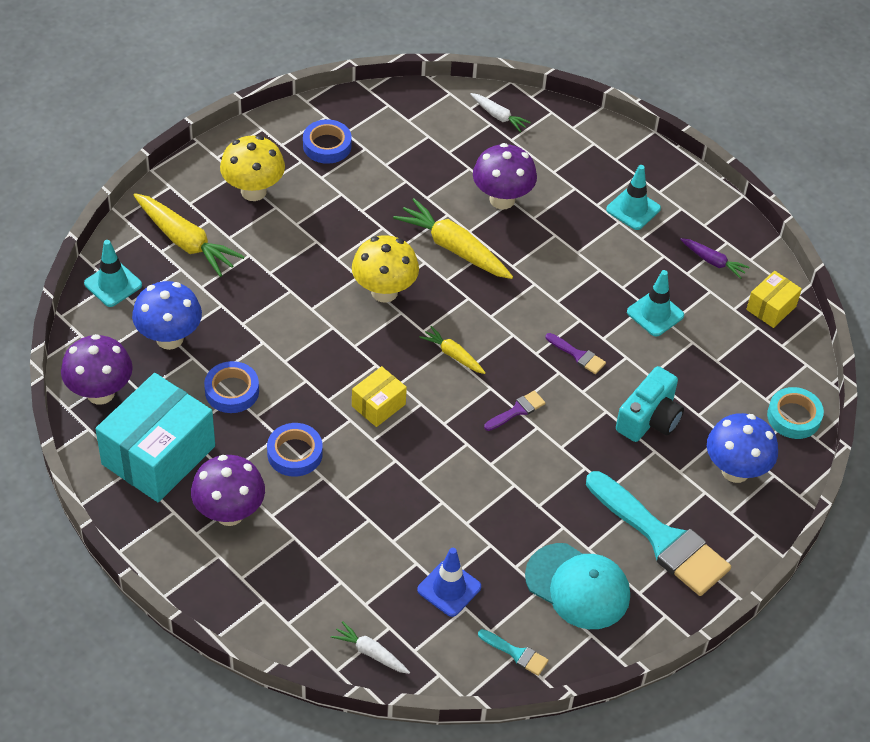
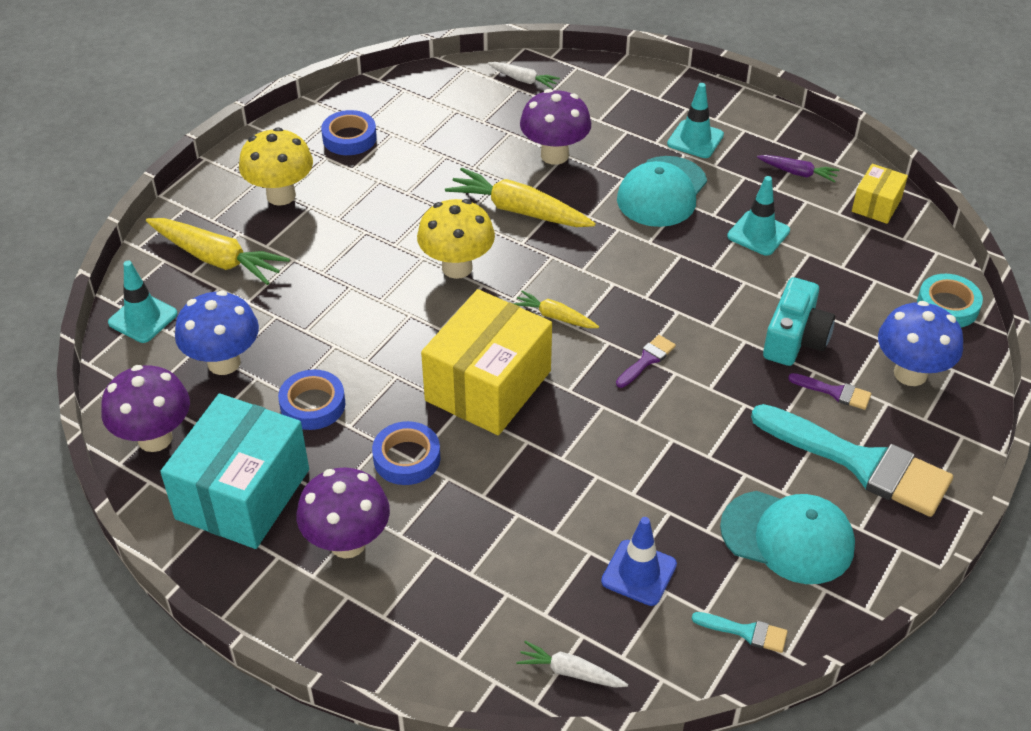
camera: 10 degrees left, 5 degrees down
(378, 405) = (488, 386): yellow box -> yellow box, size x2.05
(578, 355) = (692, 290): purple brush -> purple brush (835, 392)
(584, 256) = (662, 192): none -> turquoise cap

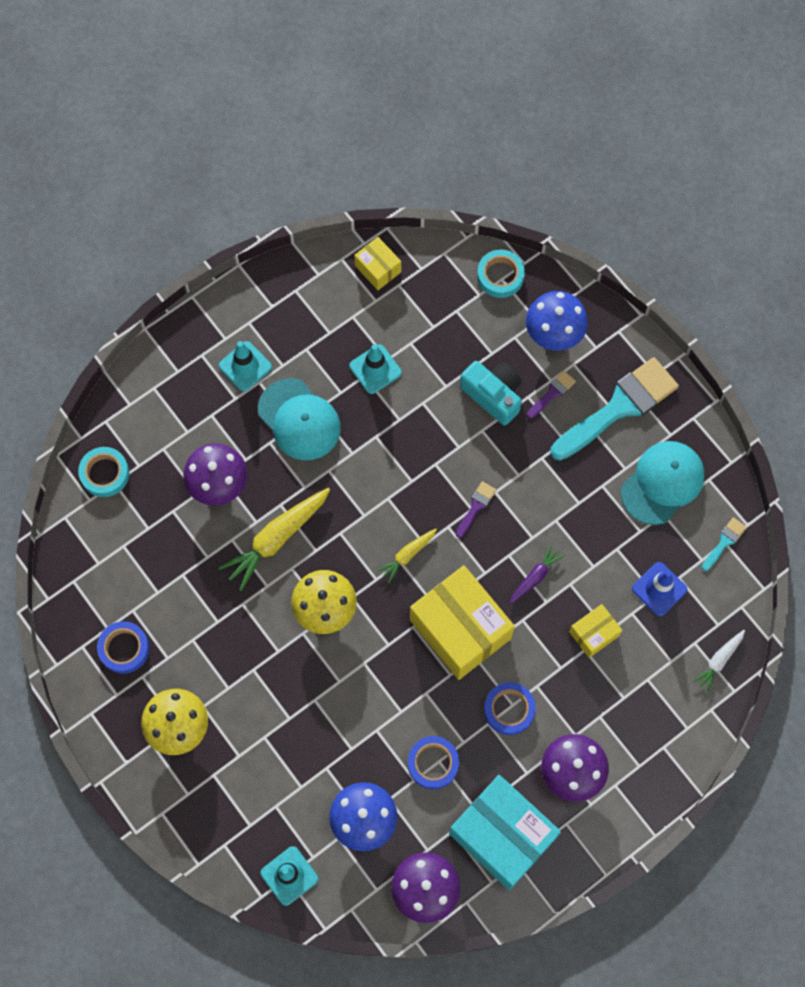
camera: 70 degrees left, 25 degrees up
(217, 259) = (240, 800): yellow carrot -> none
(523, 80) = (105, 473): white carrot -> turquoise tape
(543, 517) = (594, 634): none -> yellow box
(647, 360) = (476, 507): purple brush -> purple brush turned 60 degrees clockwise
(797, 173) = (318, 307): purple carrot -> purple carrot (535, 577)

